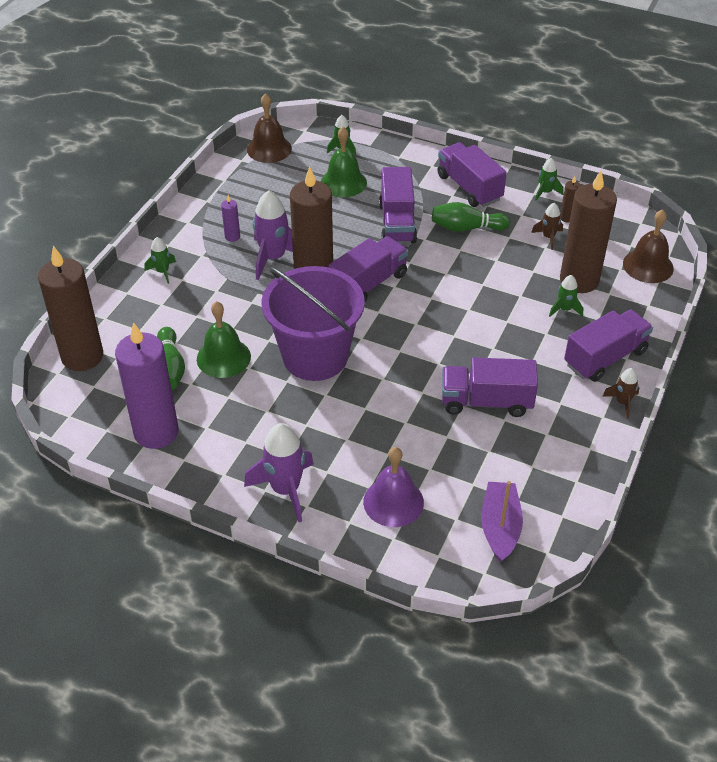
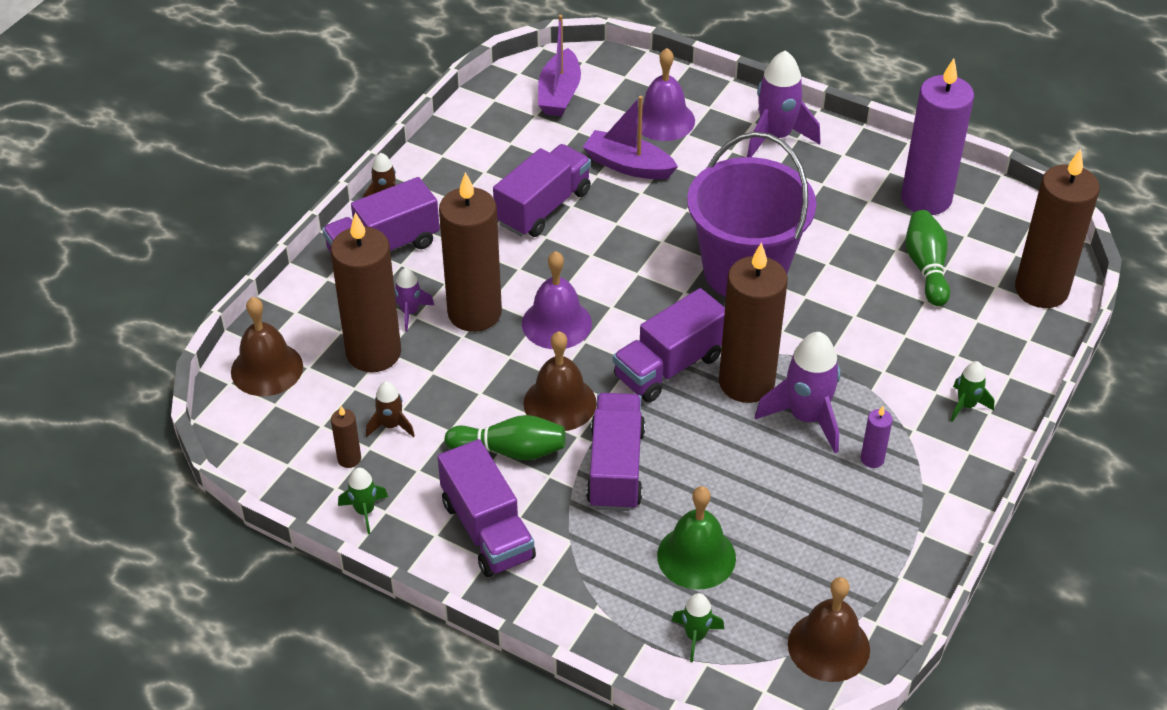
camera: 175 degrees left, 0 degrees up
(223, 357) = (860, 277): green bell -> none
(420, 448) = (628, 165): none -> purple boat
(440, 257) = (560, 403): none -> brown bell
(454, 308) = (556, 323): none -> purple bell
(486, 402) = (543, 207): purple truck -> purple truck turned 60 degrees counterclockwise
(516, 312) = (474, 313): none -> brown candle
(564, 309) = (410, 312): green rocket -> purple rocket

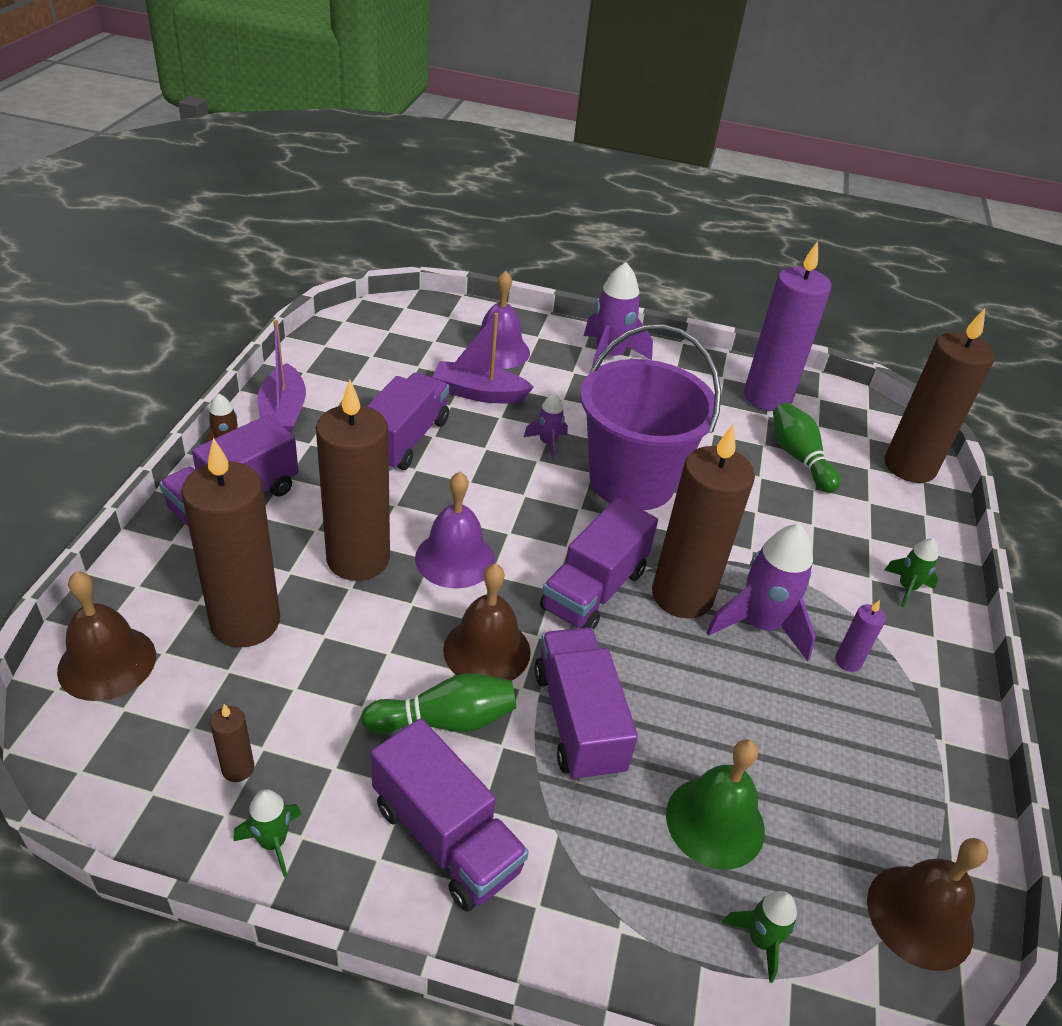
camera: 20 degrees left, 5 degrees down
(391, 425) = (286, 712): brown rocket -> none
(410, 312) = (281, 568): purple rocket -> purple rocket (547, 443)
(559, 94) = (390, 335): purple boat -> purple boat (283, 413)

